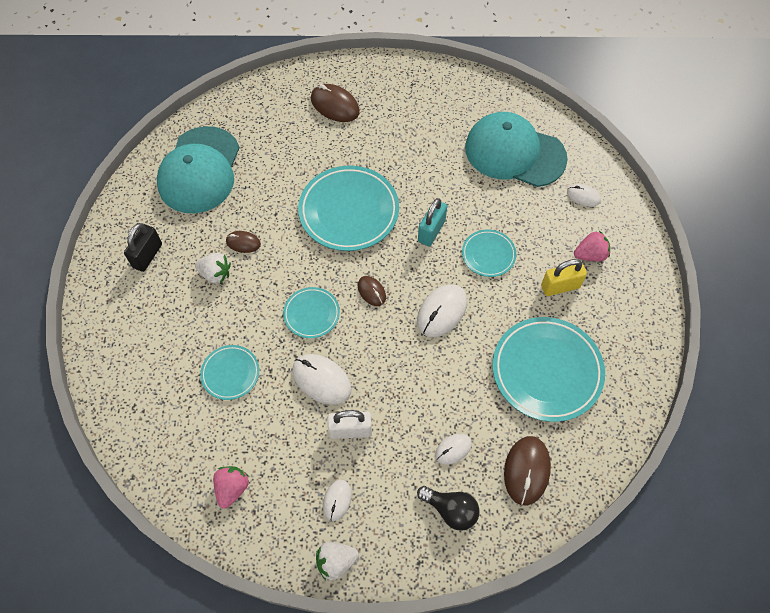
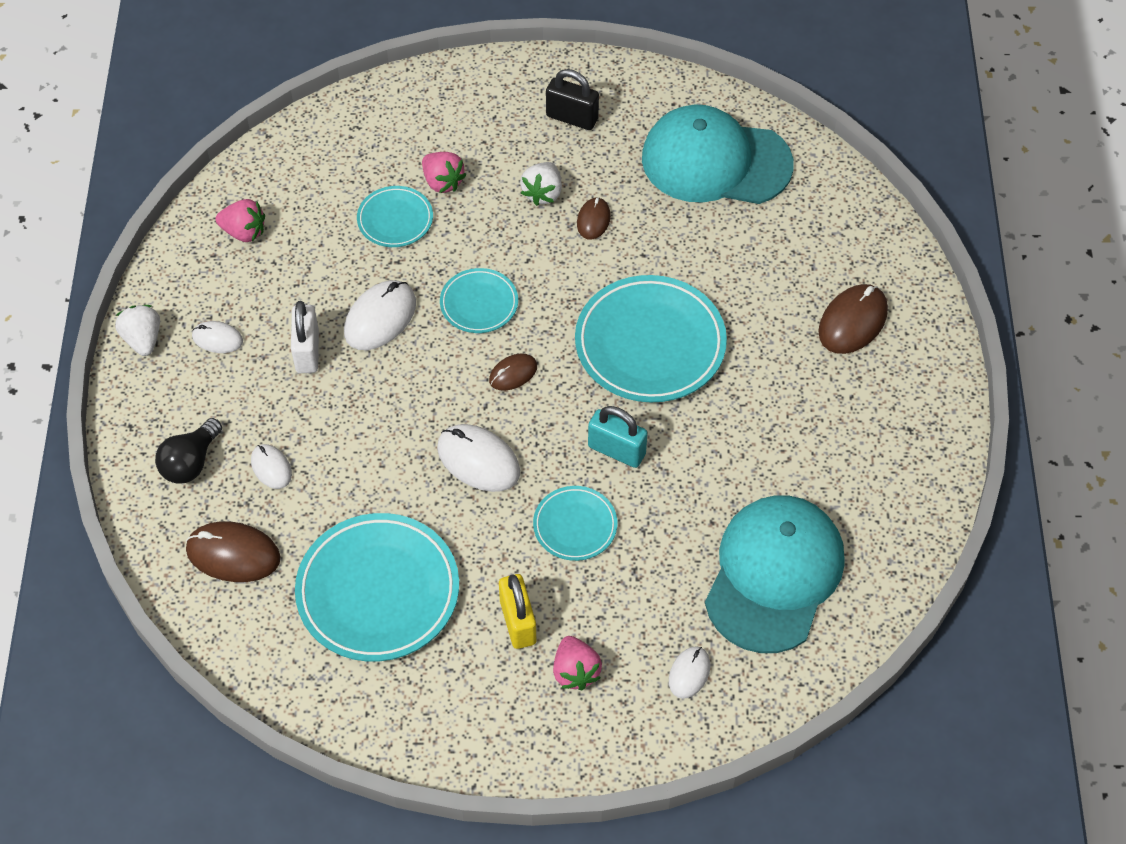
camera: 90 degrees right, 5 degrees down
(197, 341) = (442, 182): none -> pink strawberry

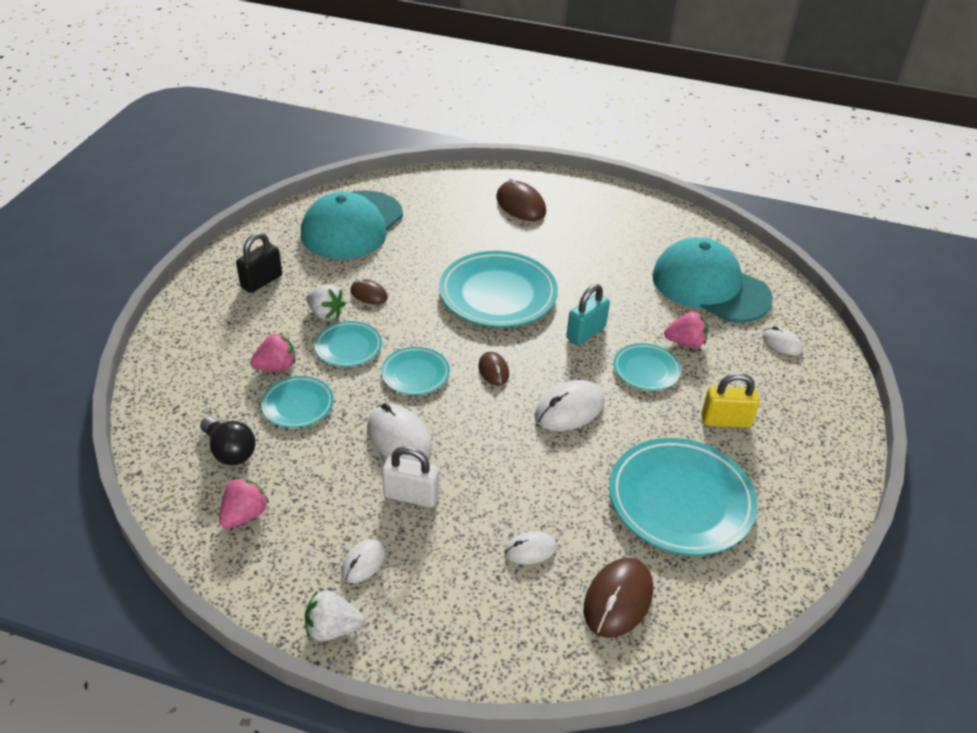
camera: 75 degrees left, 15 degrees down
(190, 462) = (502, 614): black light bulb -> black light bulb (230, 451)
(497, 231) = (348, 347): none -> turquoise plate
(575, 671) = (773, 399): pink strawberry -> pink strawberry (685, 343)

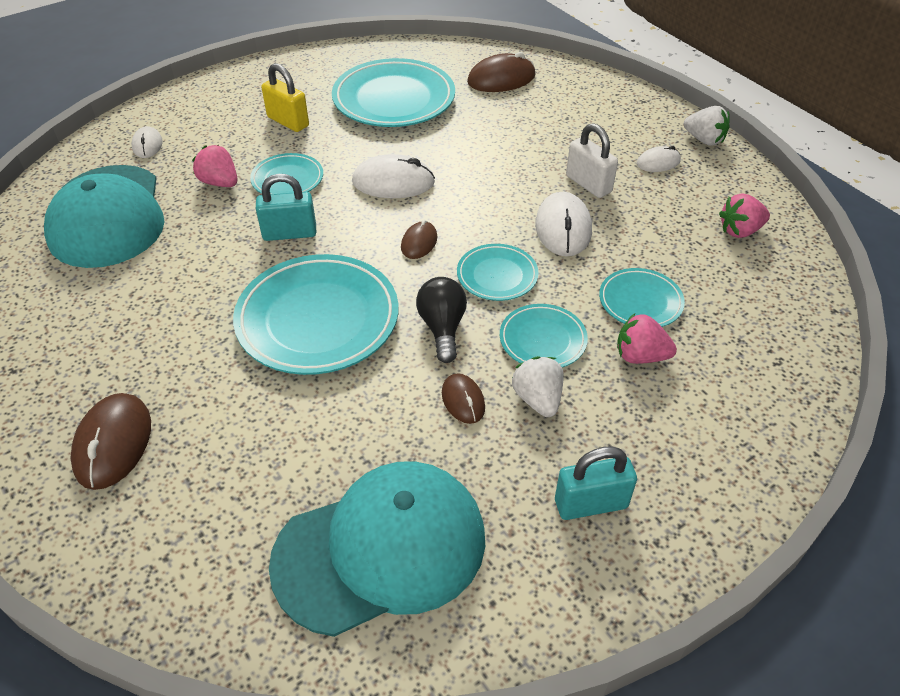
camera: 140 degrees left, 5 degrees up
(230, 451) = (733, 288): black light bulb -> black light bulb (442, 328)
(261, 281) = (591, 504): black padlock -> turquoise padlock
(530, 550) = (530, 120): white mouse -> none

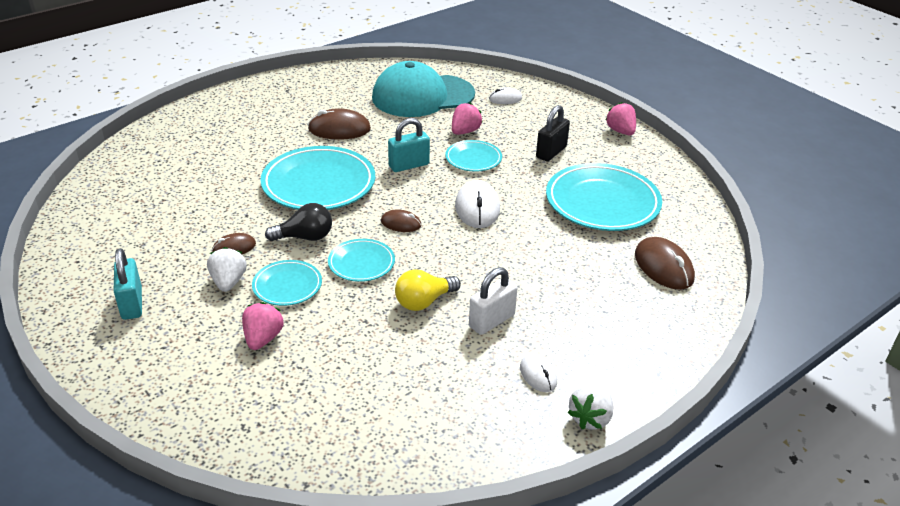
camera: 85 degrees right, 10 degrees down
(113, 443) = (227, 126): brown mouse -> brown mouse (339, 129)
(288, 122) = (551, 152): yellow padlock -> black padlock
(289, 233) = (409, 165): turquoise padlock -> turquoise padlock turned 75 degrees clockwise
(381, 549) = (128, 219): turquoise cap -> none
(537, 399) = (228, 282): white strawberry -> white strawberry turned 75 degrees counterclockwise
(563, 228) = (424, 302): white mouse -> yellow light bulb
(640, 301) = (326, 344): turquoise plate -> none
(740, 231) = (427, 427): pink strawberry -> pink strawberry (620, 131)

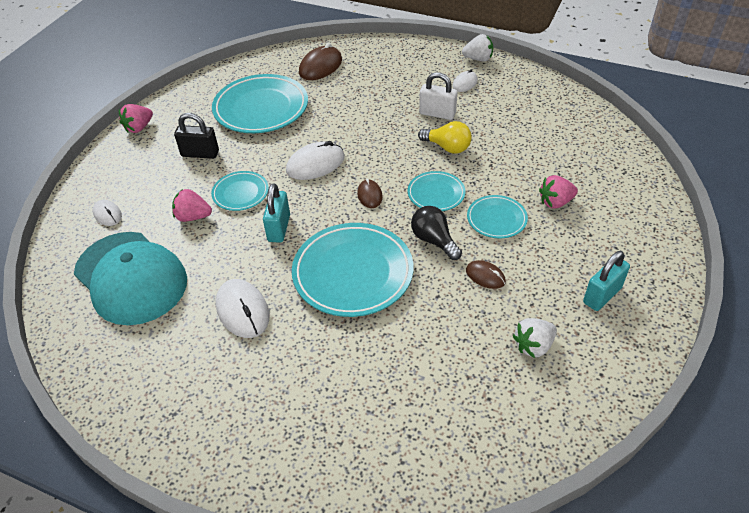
camera: 115 degrees left, 10 degrees up
(228, 282) = (524, 254): white strawberry -> white strawberry (533, 346)
(339, 129) = (243, 310): brown mouse -> white mouse
(409, 165) = (279, 228): turquoise padlock -> turquoise padlock turned 60 degrees clockwise

